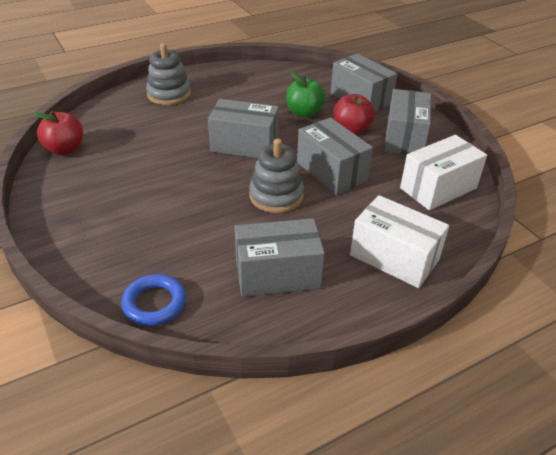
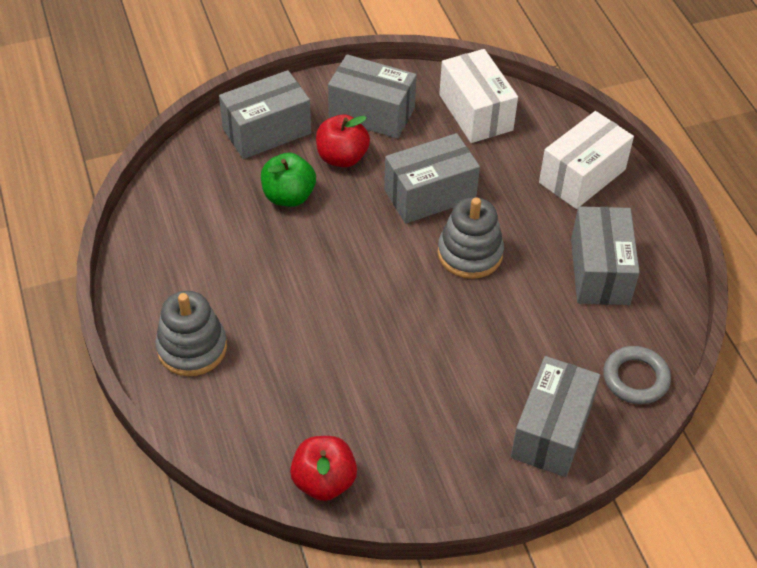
camera: 80 degrees left, 10 degrees up
(154, 303) = (635, 378): blue ring -> grey ring
(244, 145) = (355, 270): grey box -> grey box (551, 431)

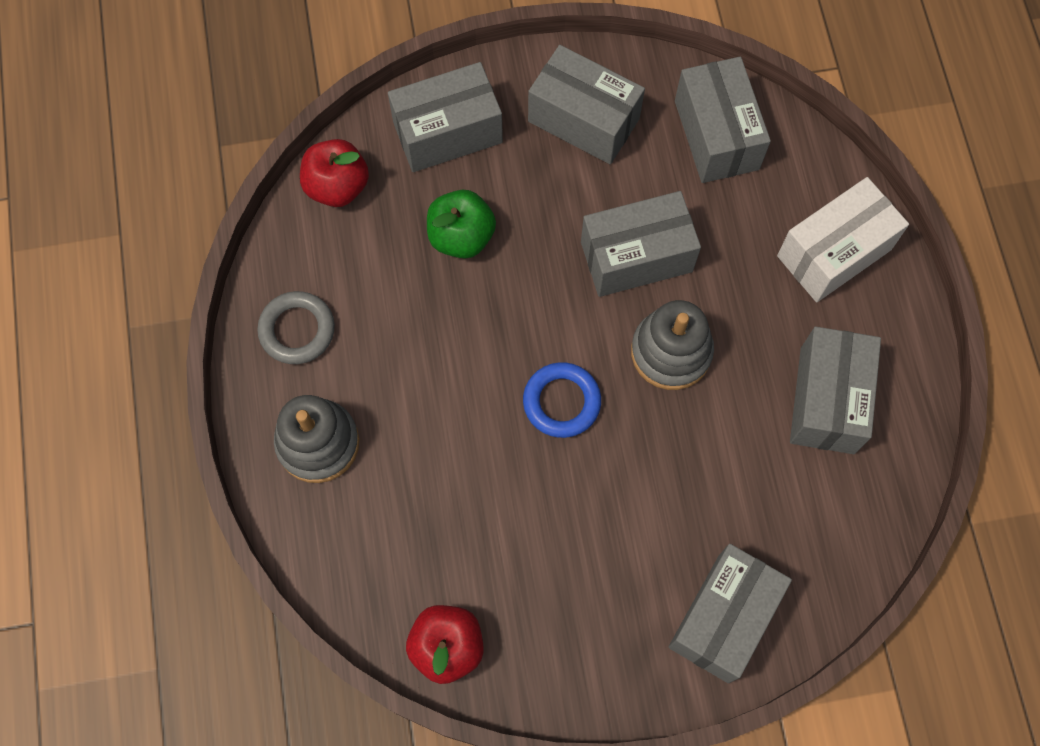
camera: 10 degrees right, 20 degrees up
(342, 157) = (536, 185): red apple -> red apple (337, 186)
(389, 296) = (561, 402): none -> blue ring
(475, 112) = (716, 135): white box -> grey box
(635, 378) = (839, 560): grey ring -> grey ring (297, 330)

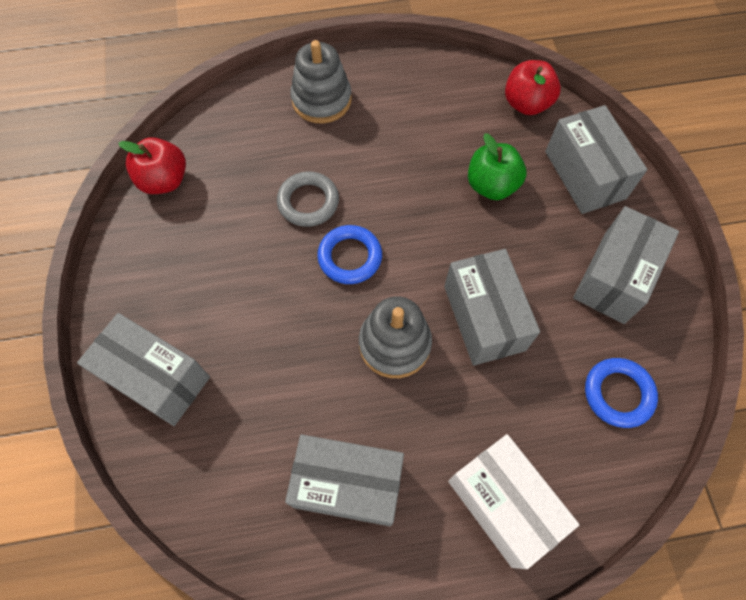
camera: 90 degrees right, 5 degrees down
(297, 330) = (407, 84): grey ring -> grey ring (308, 202)
(716, 135) = (618, 394): grey box -> blue ring

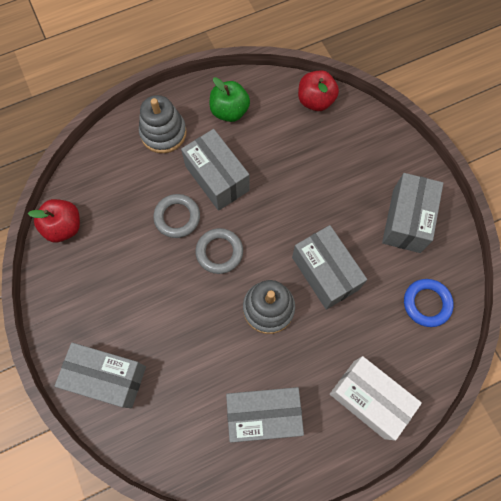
camera: 15 degrees left, 5 degrees up
(350, 257) = (219, 252): blue ring -> grey ring
(491, 185) = (306, 172): green apple -> green apple (229, 111)
(585, 175) = (369, 147): grey box -> grey box (217, 178)

